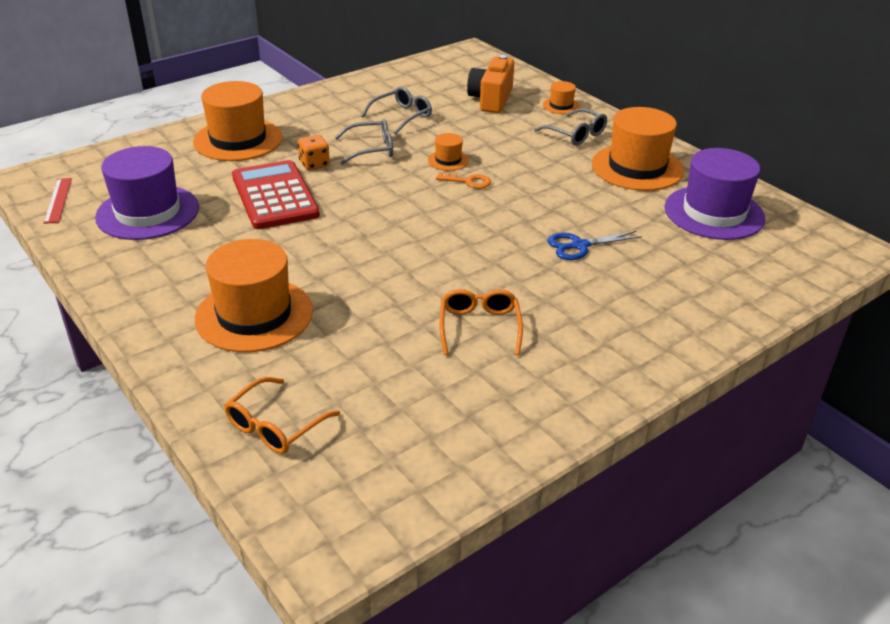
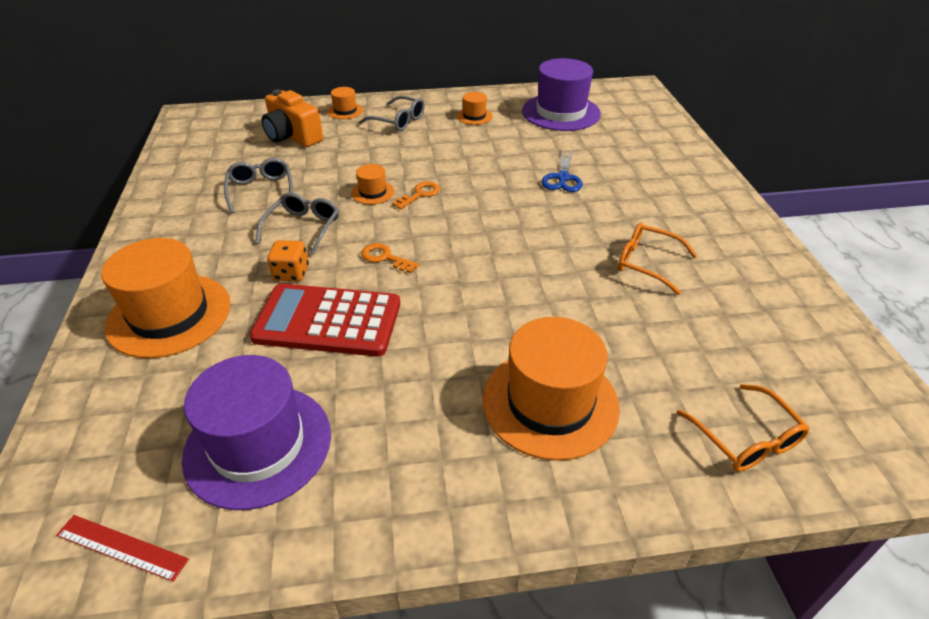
camera: 60 degrees left, 5 degrees up
(366, 194) = (385, 258): none -> orange key
(576, 134) = (399, 121): grey glasses -> grey glasses turned 45 degrees clockwise
(637, 167) = (474, 116): orange hat -> orange hat, size x0.46

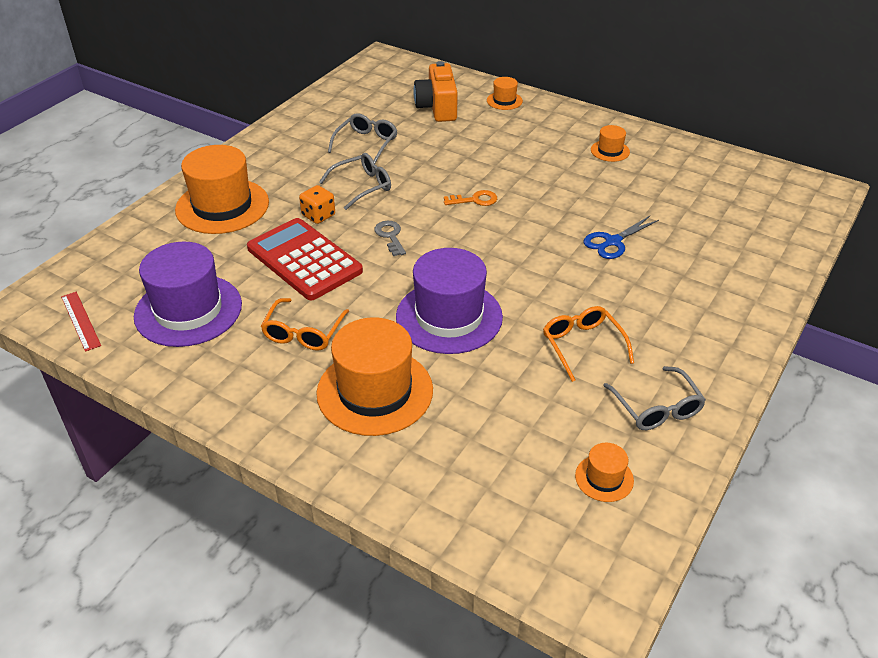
camera: 40 degrees right, 0 degrees up
(373, 192) = (441, 182): orange hat -> orange hat (604, 478)
(385, 258) = (390, 236): orange key -> grey key
(399, 121) = (537, 128): grey glasses -> grey glasses (657, 409)
(561, 112) = (699, 181): purple hat -> purple hat (449, 317)
(747, 440) = (473, 498): orange glasses -> orange glasses (303, 333)

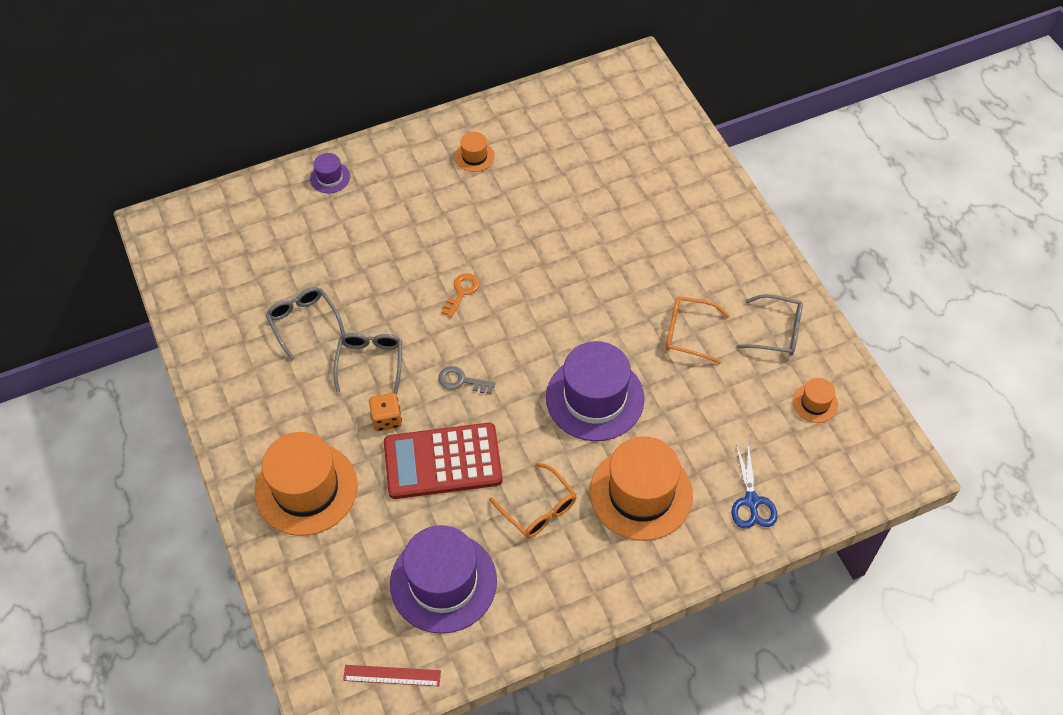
camera: 55 degrees left, 15 degrees up
(437, 107) = (293, 234): orange camera -> none
(504, 101) = (330, 177): orange hat -> purple hat
(612, 242) = (591, 237): blue scissors -> blue scissors (751, 501)

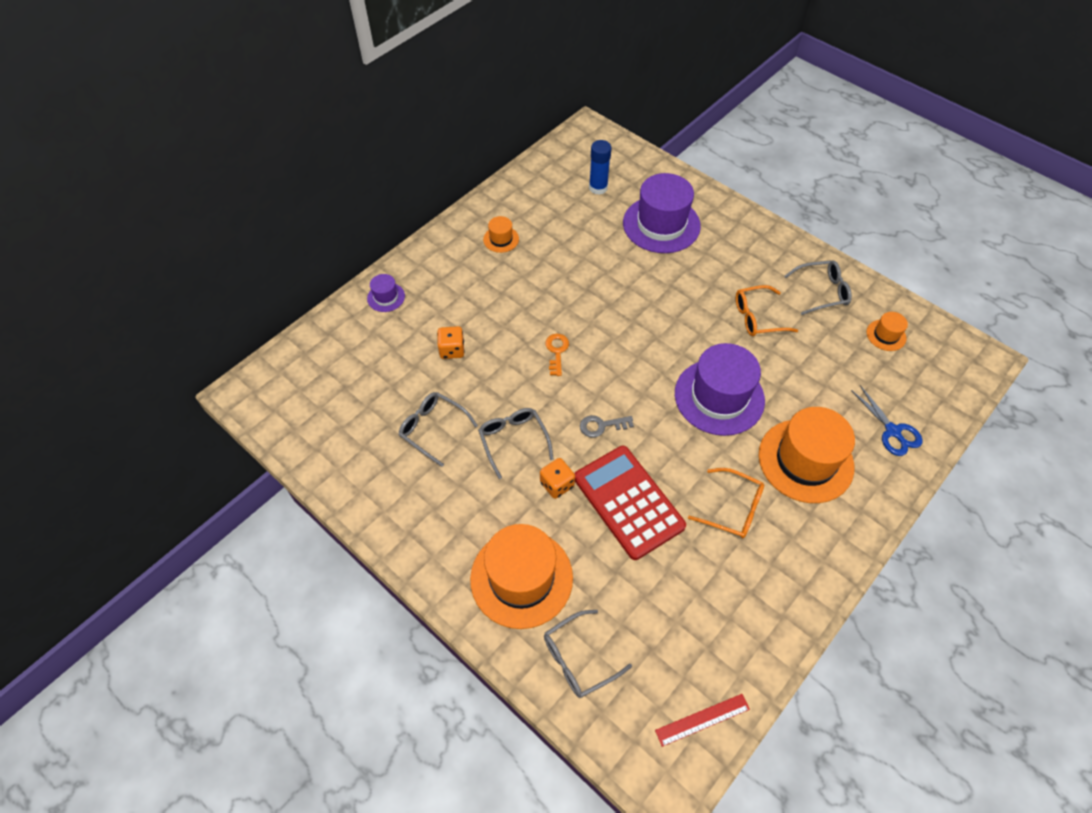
camera: 25 degrees left, 0 degrees up
(314, 578) = (577, 659): none -> grey glasses
(363, 253) = (452, 350): none -> orange dice
(442, 462) = (628, 502): red calculator -> red calculator turned 90 degrees clockwise
(443, 582) = (694, 610): purple hat -> purple hat (661, 224)
(608, 134) = (598, 188): none -> blue glue stick

